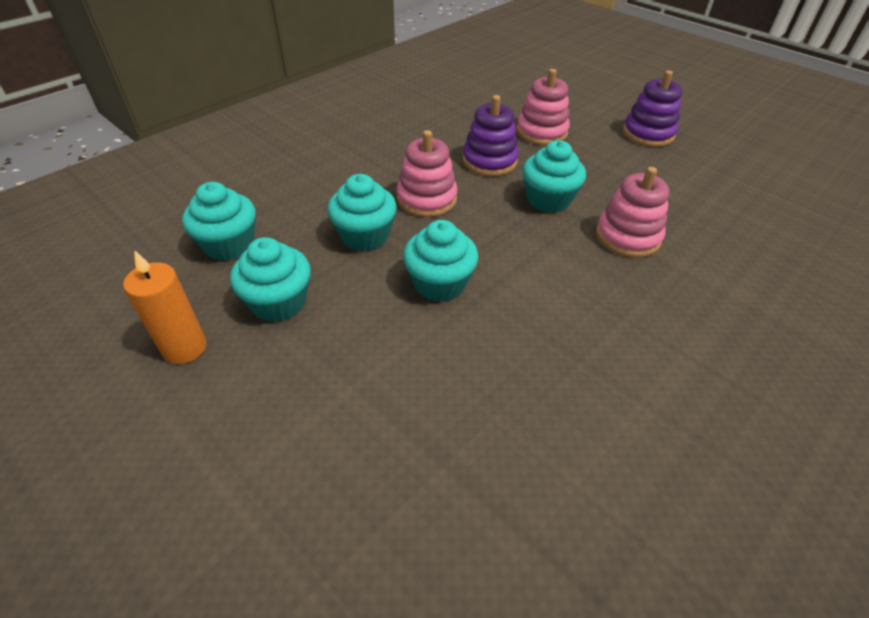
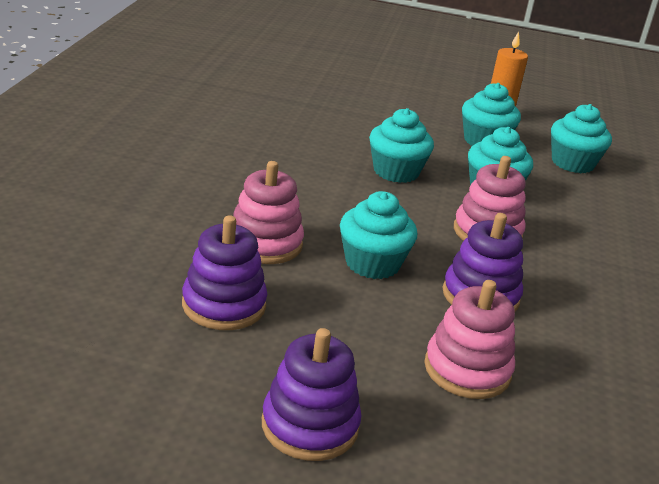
camera: 145 degrees right, 15 degrees down
(677, 199) = (224, 305): none -> purple stacking toy

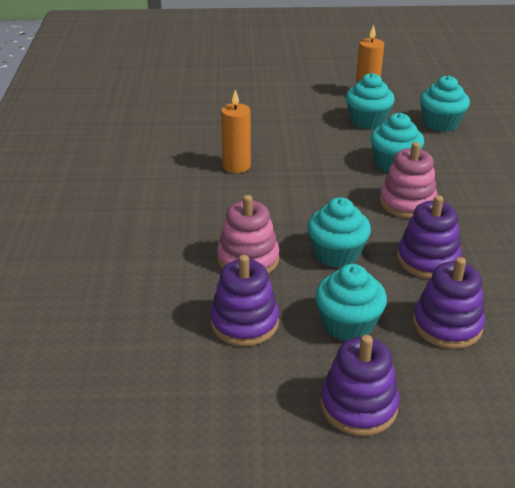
camera: 10 degrees left, 5 degrees up
(305, 151) = (236, 166): none -> orange candle
(396, 171) = (315, 166): turquoise cupcake -> turquoise cupcake (348, 324)
(467, 369) = (447, 325): pink stacking toy -> purple stacking toy

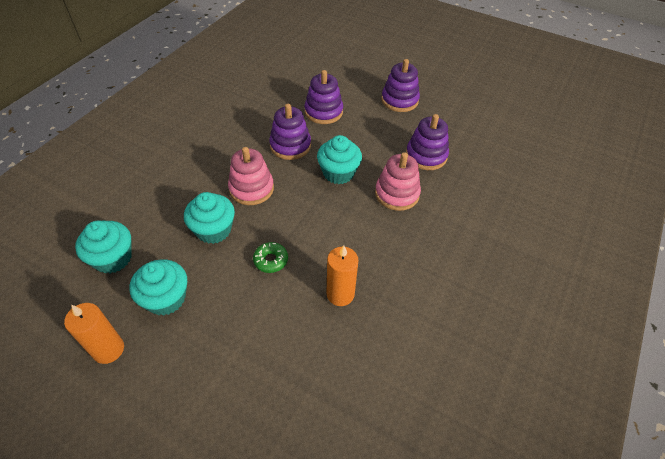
camera: 150 degrees left, 15 degrees up
(318, 164) = (271, 260): none -> green donut
(348, 324) = (372, 132): turquoise cupcake -> none

